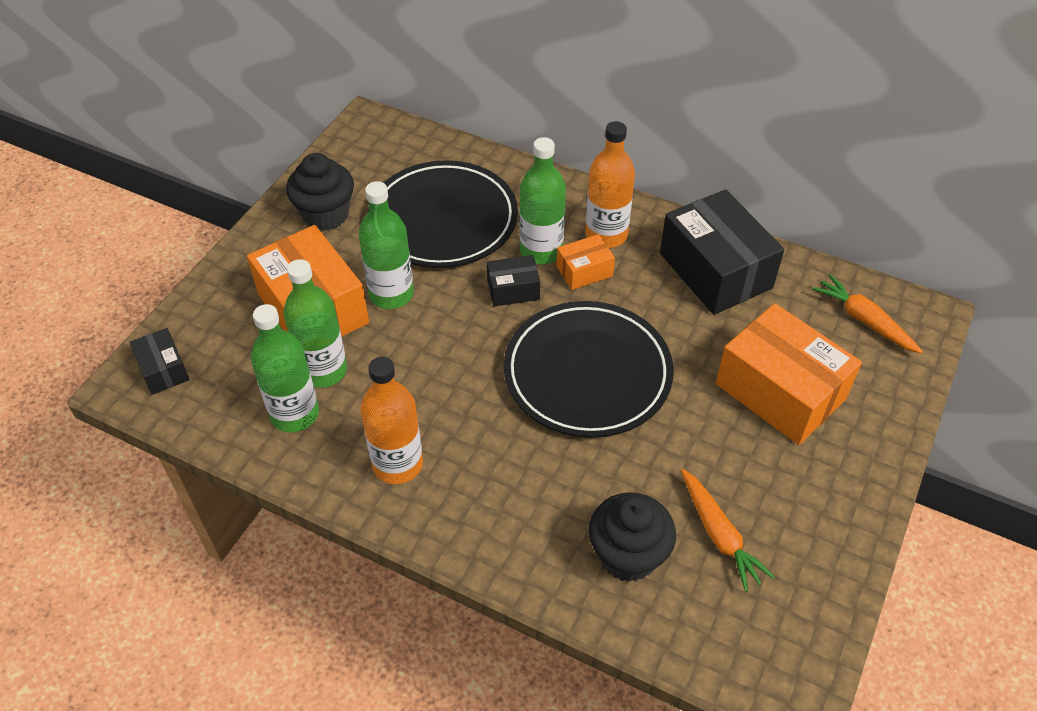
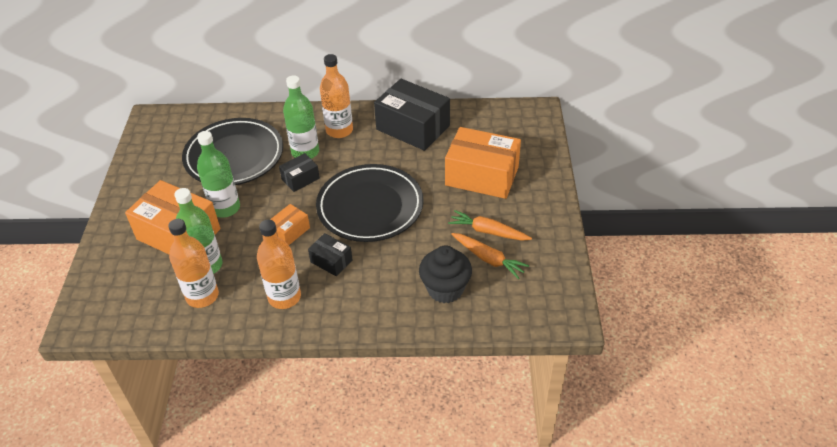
camera: 25 degrees left, 5 degrees down
(163, 370) = (97, 305): black box -> black box (331, 261)
(295, 414) = (202, 296): green bottle -> orange bottle
(325, 215) = (154, 179): black cupcake -> none
(584, 271) = (337, 154): orange box -> orange box (289, 231)
(864, 320) = (506, 124): orange carrot -> orange carrot (488, 231)

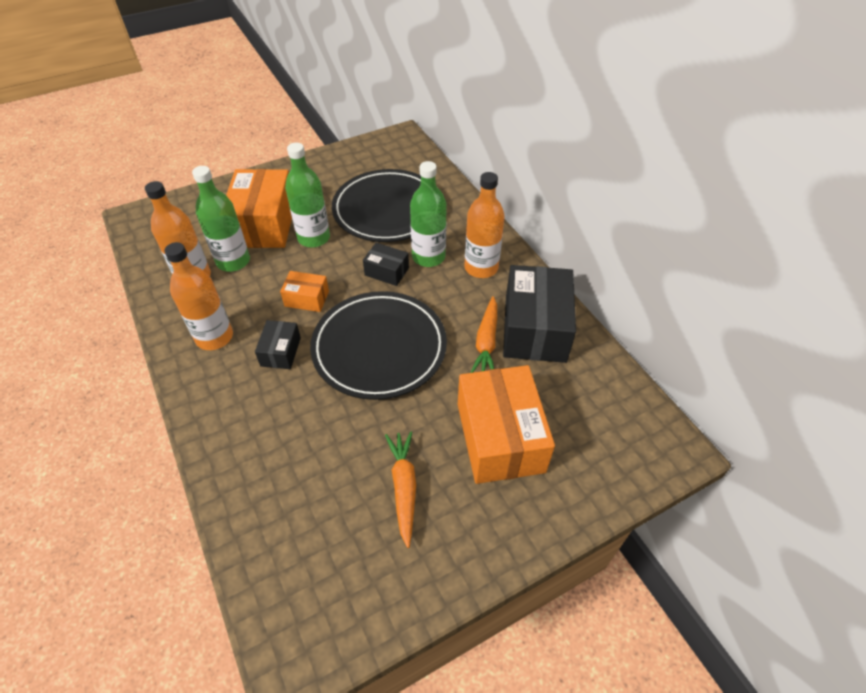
camera: 60 degrees right, 5 degrees up
(445, 289) = (283, 481): black cupcake -> none
(488, 259) = (355, 509): orange carrot -> orange carrot (486, 342)

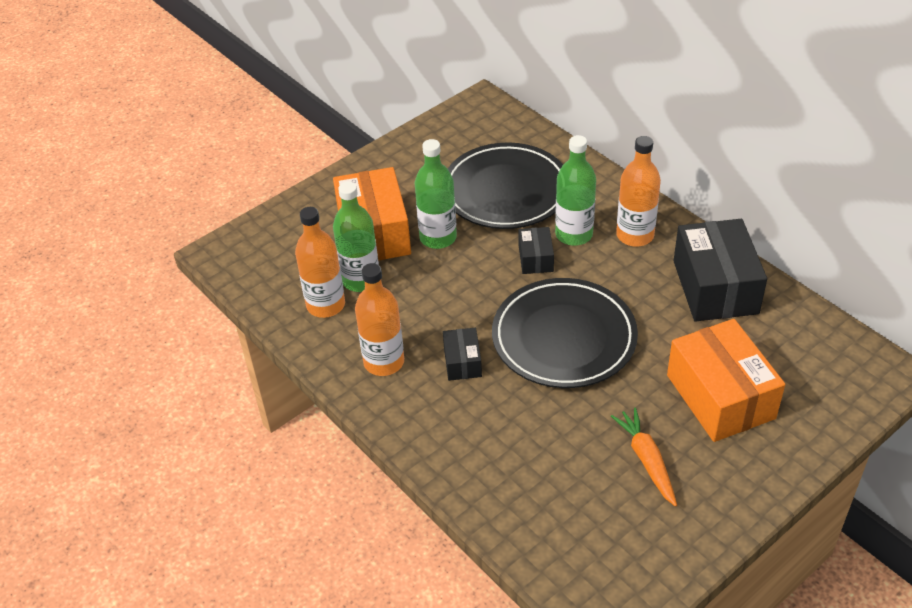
camera: 10 degrees left, 5 degrees down
(307, 299) = (463, 303): orange box -> none
(386, 271) = (535, 259): black box -> black box turned 75 degrees clockwise
(486, 342) = (671, 310): orange carrot -> none

